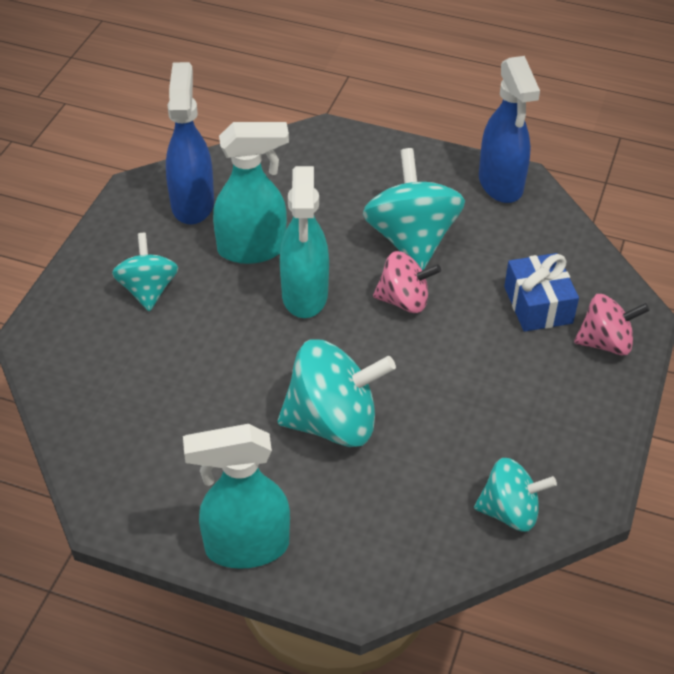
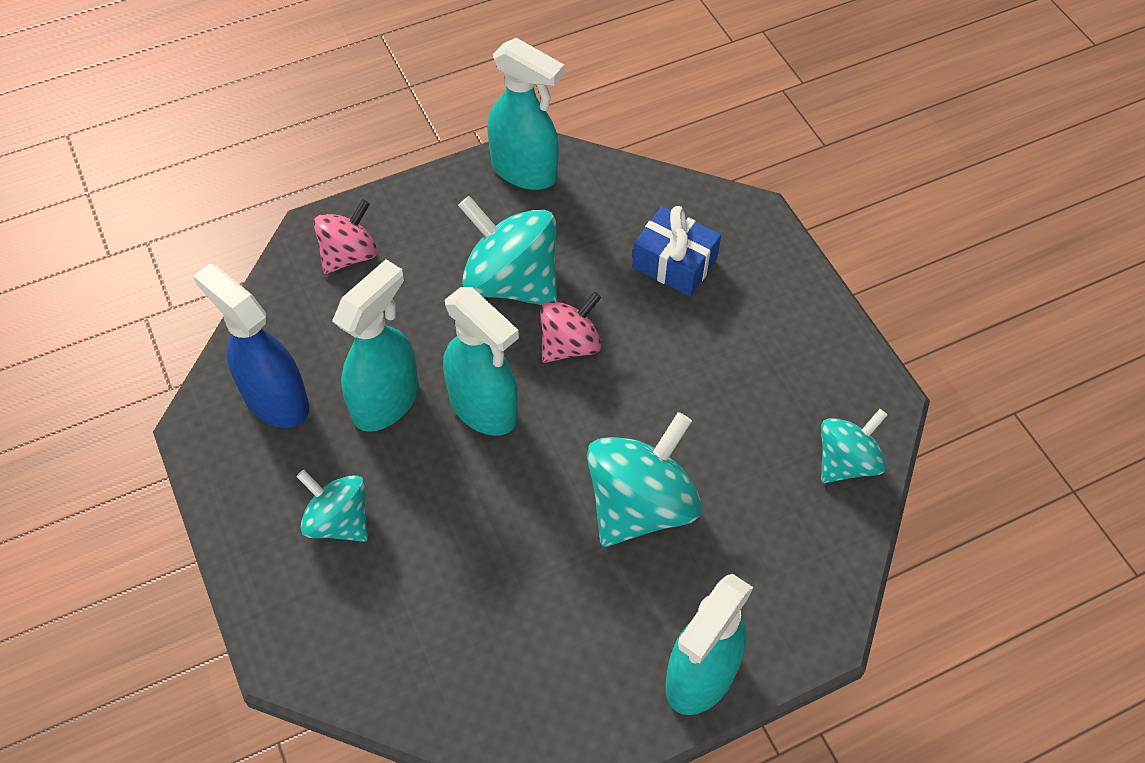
camera: 45 degrees left, 10 degrees up
(501, 184) = (525, 171): blue spray bottle -> turquoise spray bottle
(605, 343) = (757, 257): pink spinning top -> pink spinning top (349, 255)

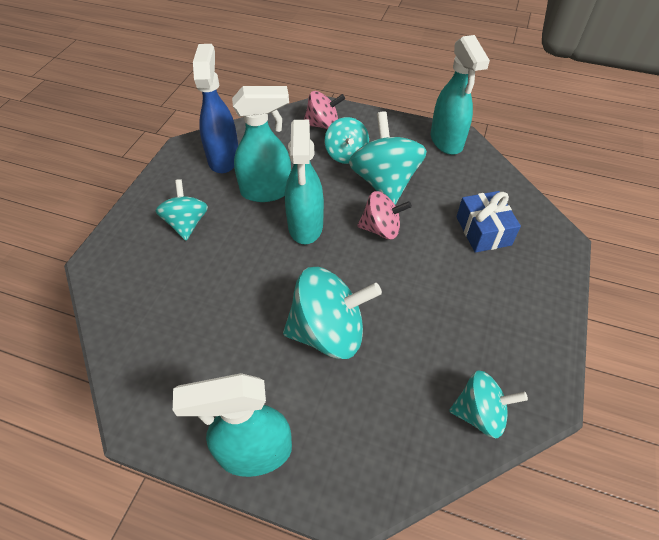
camera: 45 degrees right, 5 degrees down
(426, 277) = (346, 154): none -> turquoise spinning top

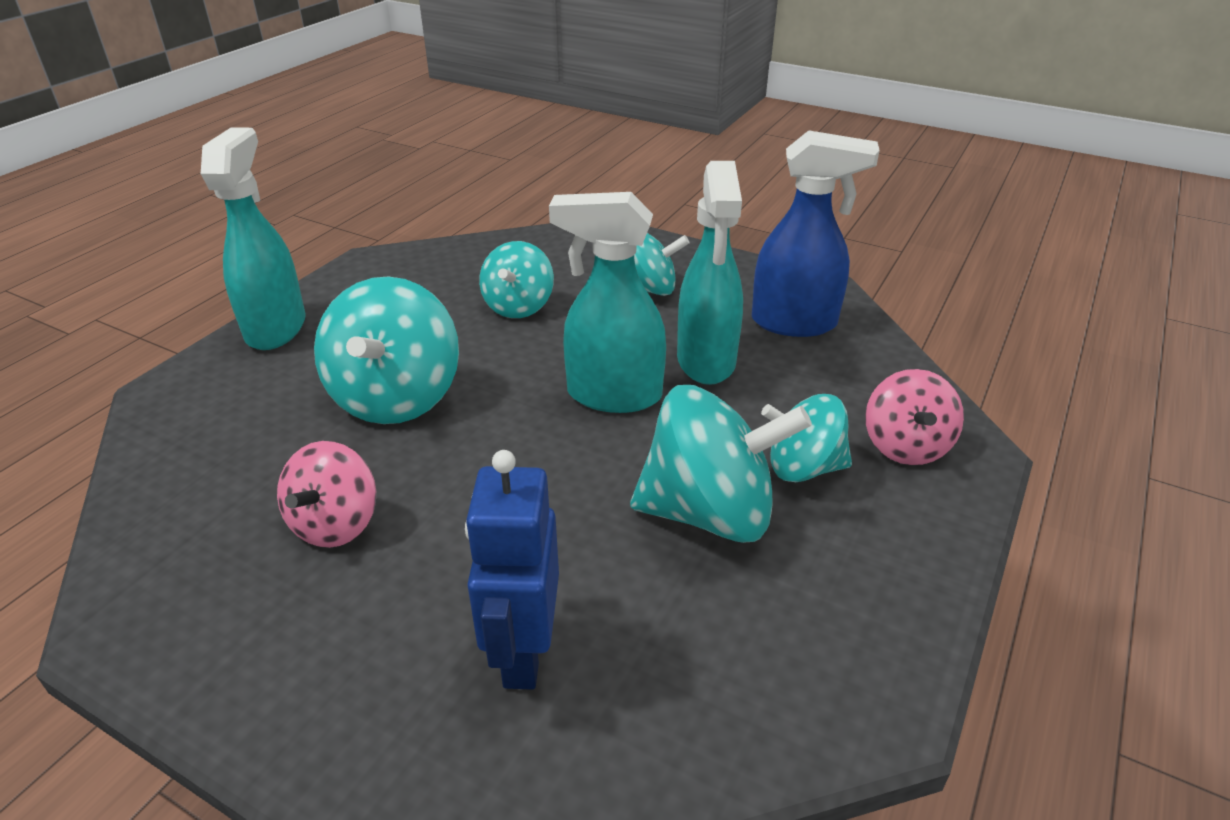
camera: 100 degrees right, 15 degrees down
(381, 229) = (579, 485): pink spinning top -> pink spinning top (336, 524)
(446, 141) = (858, 665): turquoise spray bottle -> none
(479, 413) = (162, 530): turquoise spinning top -> turquoise spinning top (518, 306)
(483, 231) = (523, 652): blue gift -> blue robot

